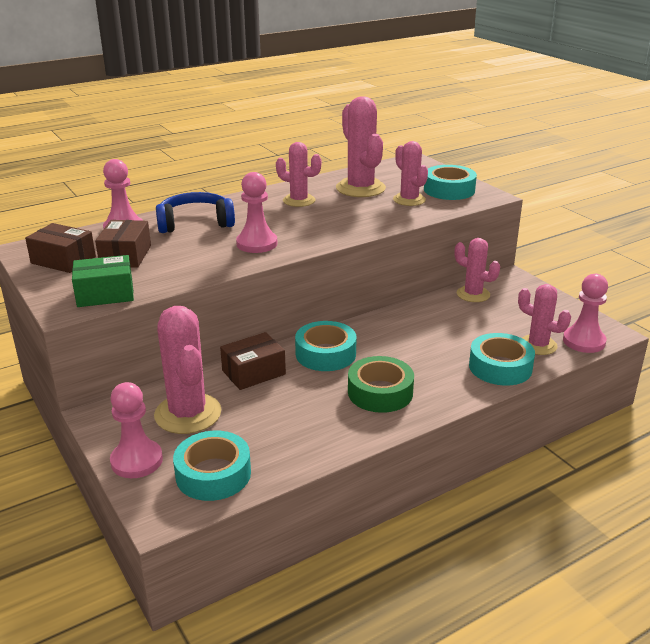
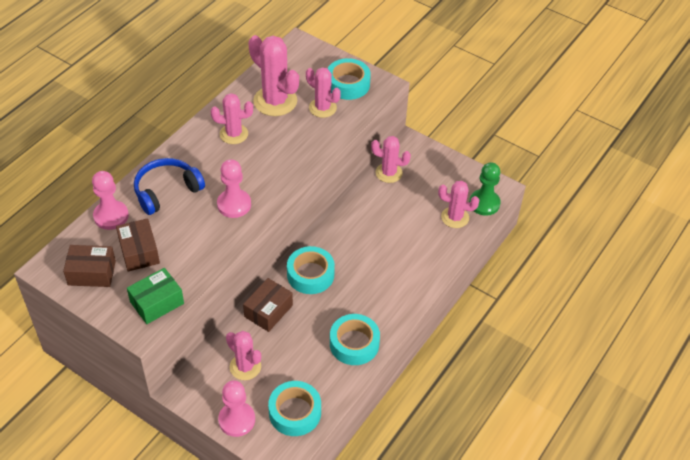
camera: 25 degrees left, 20 degrees up
(188, 414) = (245, 367): pink cactus -> pink cactus, size x0.64
(380, 392) = (367, 301): green tape -> none
(500, 367) = (437, 249): turquoise tape -> turquoise tape (354, 344)
(584, 341) = (484, 203): pink pawn -> green pawn

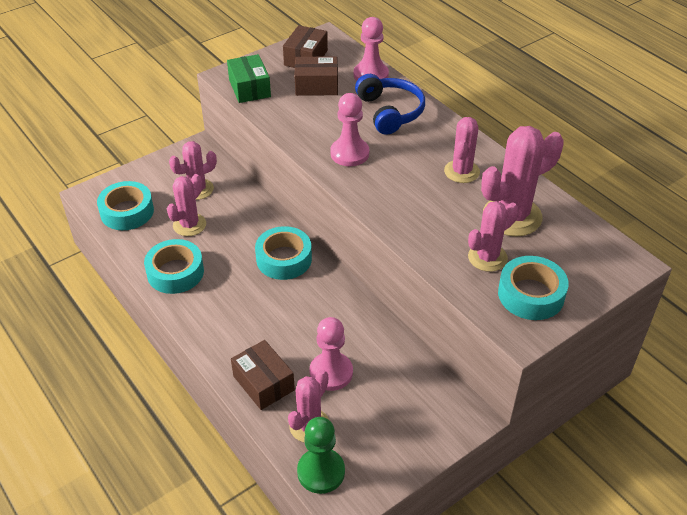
camera: 110 degrees right, 5 degrees down
(237, 420) = (145, 174): pink pawn -> pink pawn (331, 372)
(268, 311) = (253, 217): brown box -> brown box (263, 383)
(389, 173) = (417, 375): pink cactus -> pink cactus (189, 225)

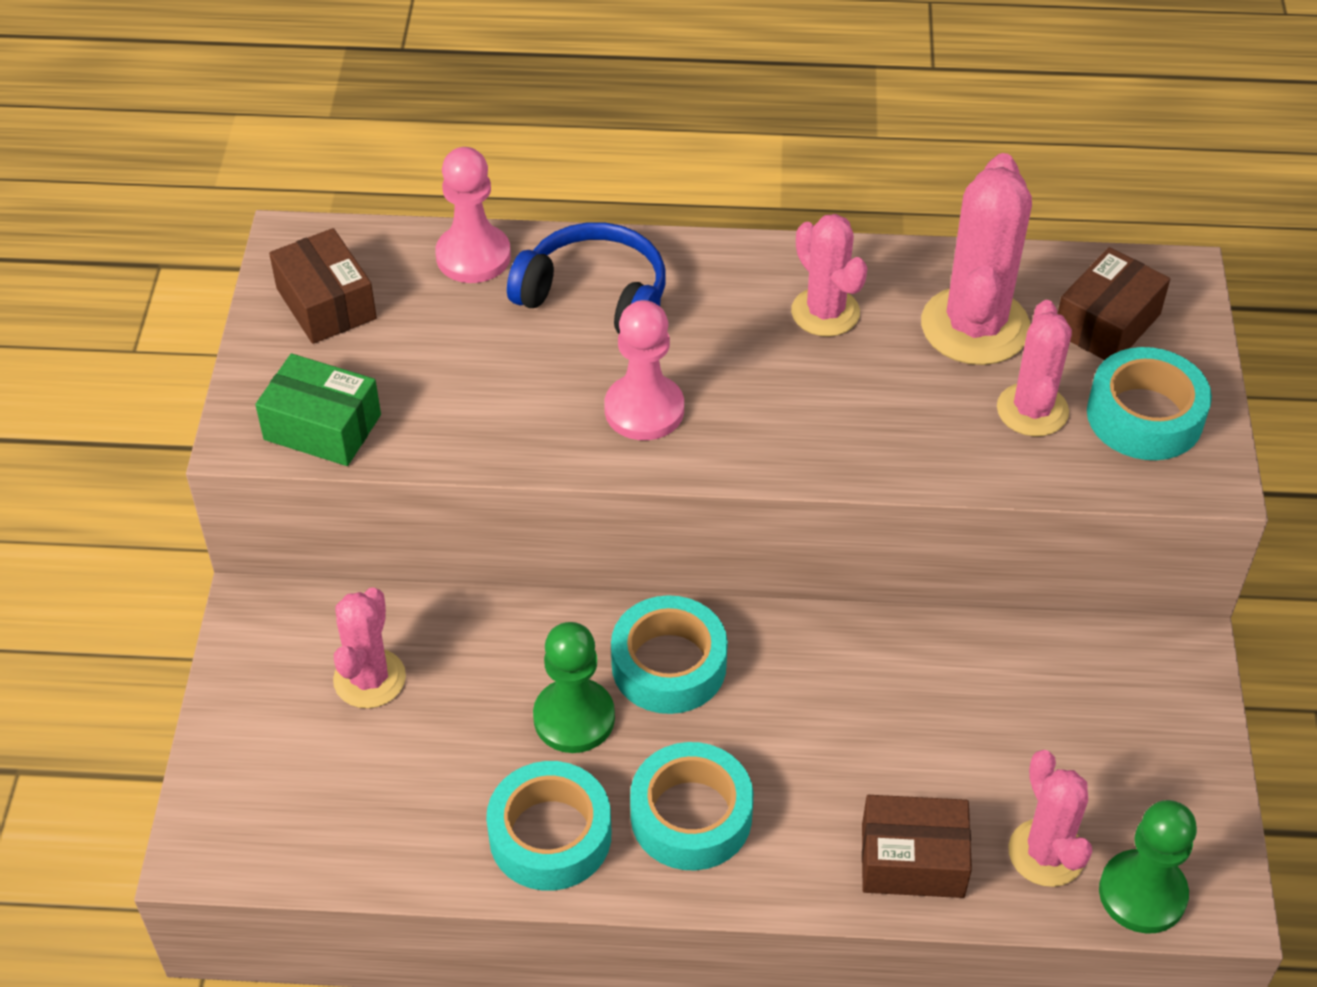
camera: 50 degrees left, 5 degrees up
(127, 212) = (315, 819): turquoise tape -> turquoise tape (691, 816)
(189, 225) = (450, 745): pink cactus -> none
(233, 248) = (574, 718): none -> green pawn
(316, 86) = (421, 339): brown box -> brown box (1106, 323)
(331, 372) = (966, 759): pink pawn -> none

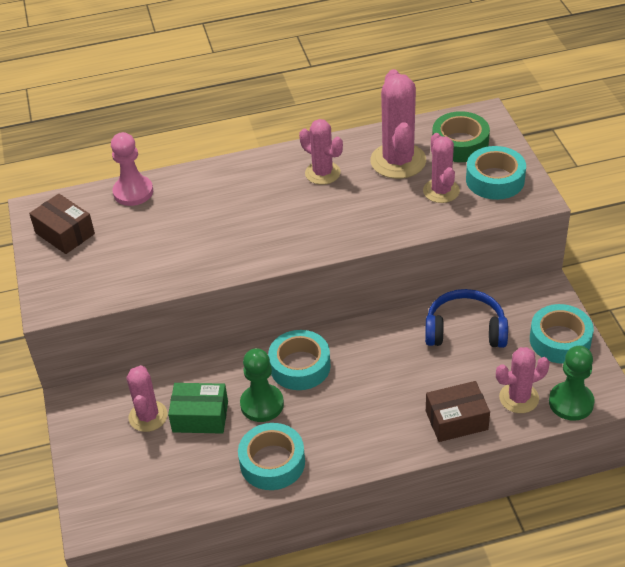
camera: 15 degrees left, 5 degrees down
(322, 427) = (88, 291): green box -> green box (200, 417)
(595, 297) = (204, 195): blue headphones -> blue headphones (465, 330)
(644, 410) = (251, 240): pink pawn -> none
(691, 816) = (339, 432): turquoise tape -> turquoise tape (560, 340)
(1046, 853) = (519, 398): pink cactus -> pink cactus turned 75 degrees counterclockwise
(1106, 323) = (460, 144): brown box -> green tape

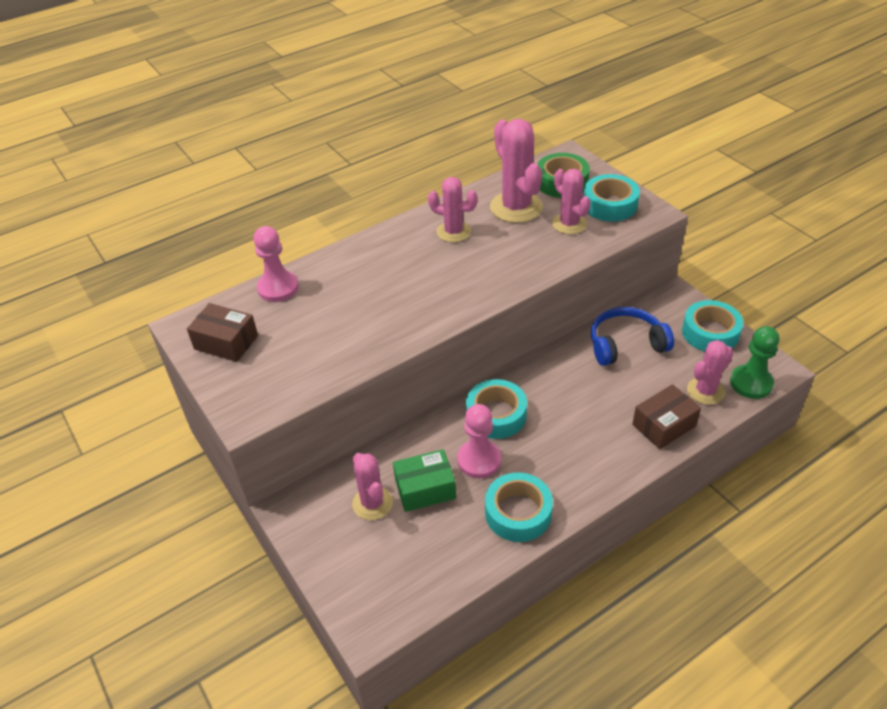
camera: 20 degrees left, 0 degrees up
(262, 404) = (479, 460): green pawn -> pink pawn

